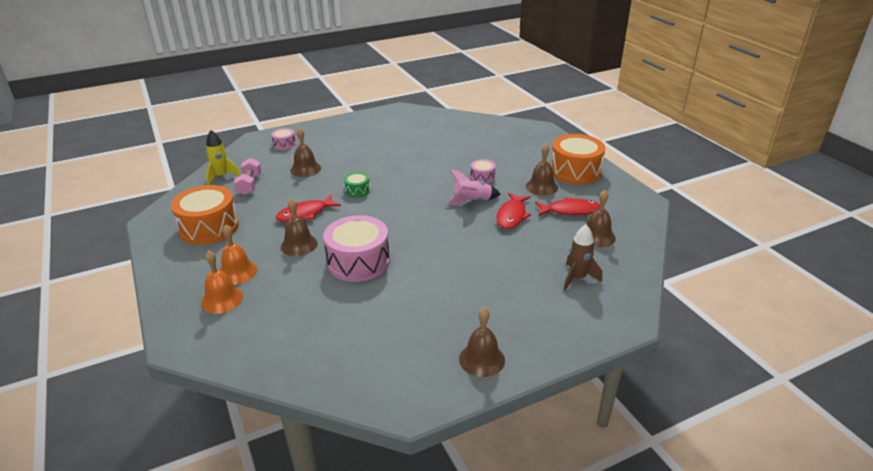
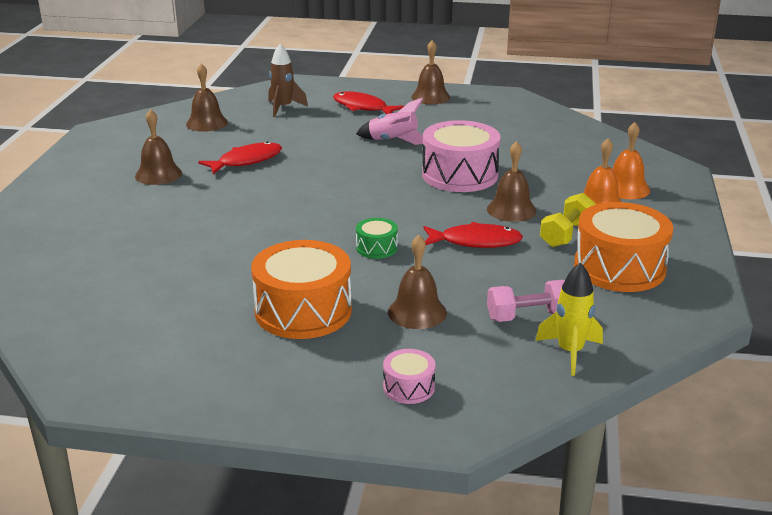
camera: 145 degrees left, 5 degrees down
(249, 185) = (528, 316): pink dumbbell -> pink dumbbell turned 45 degrees clockwise
(251, 239) = (566, 234): none -> yellow dumbbell
(472, 201) = (260, 187): pink rocket -> pink rocket (393, 141)
(482, 177) = (198, 207): pink drum -> none
(570, 211) = (182, 146): red fish -> red fish (363, 107)
(575, 171) = (85, 176): orange drum -> orange drum (303, 311)

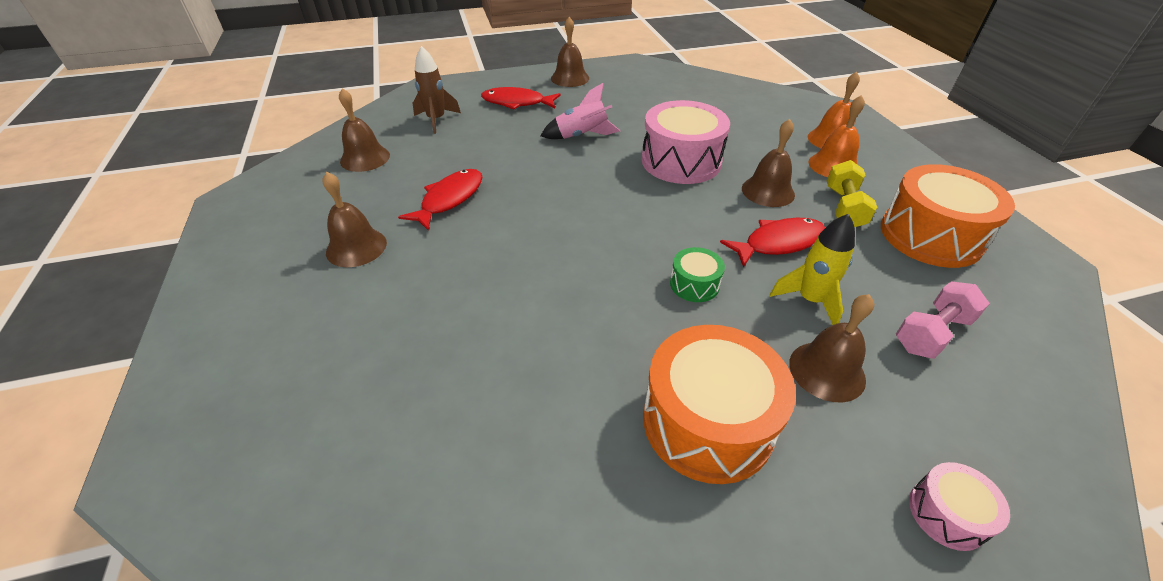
camera: 25 degrees left, 15 degrees up
(570, 352) = (1023, 373): yellow rocket -> yellow rocket (810, 300)

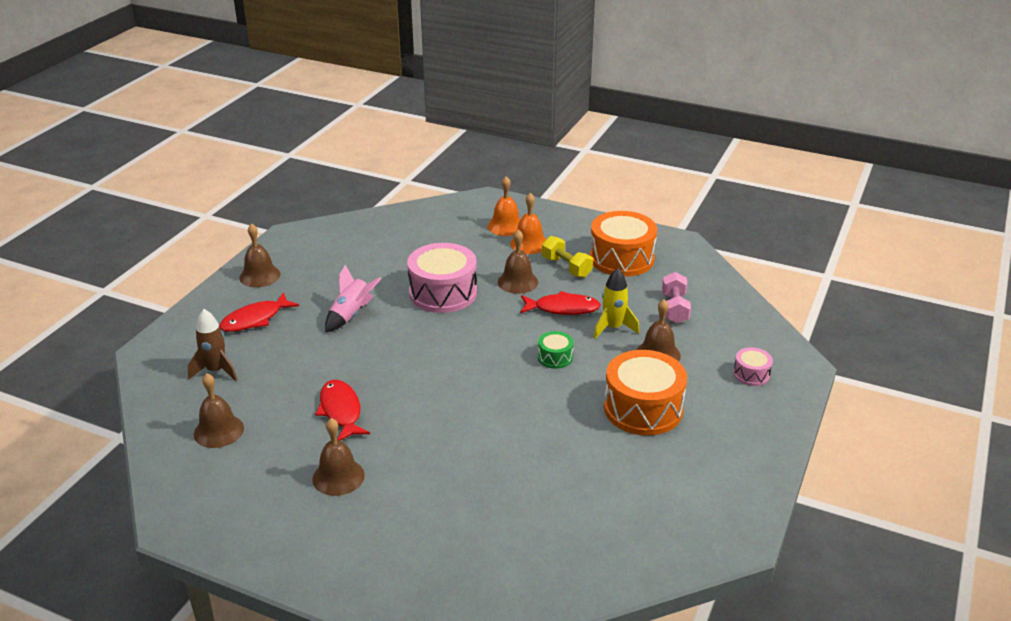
camera: 50 degrees left, 10 degrees down
(778, 243) = (563, 308): red fish -> red fish turned 75 degrees clockwise

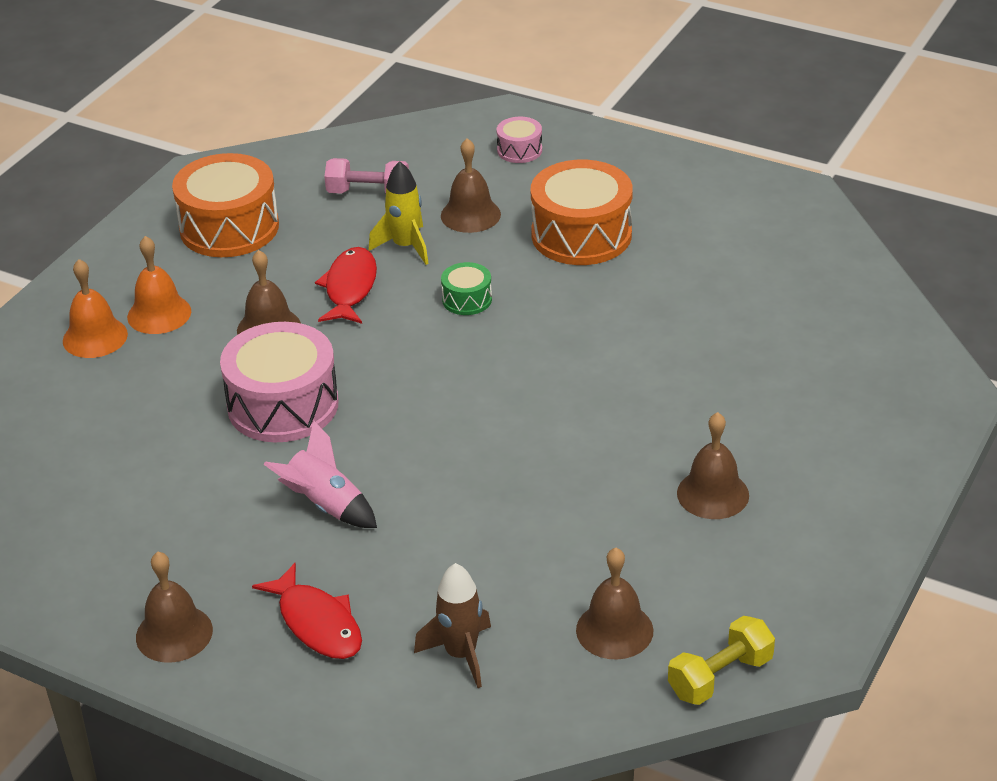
camera: 85 degrees left, 5 degrees up
(341, 411) = (573, 500): red fish -> none
(566, 267) = (240, 280): yellow dumbbell -> yellow dumbbell (720, 677)

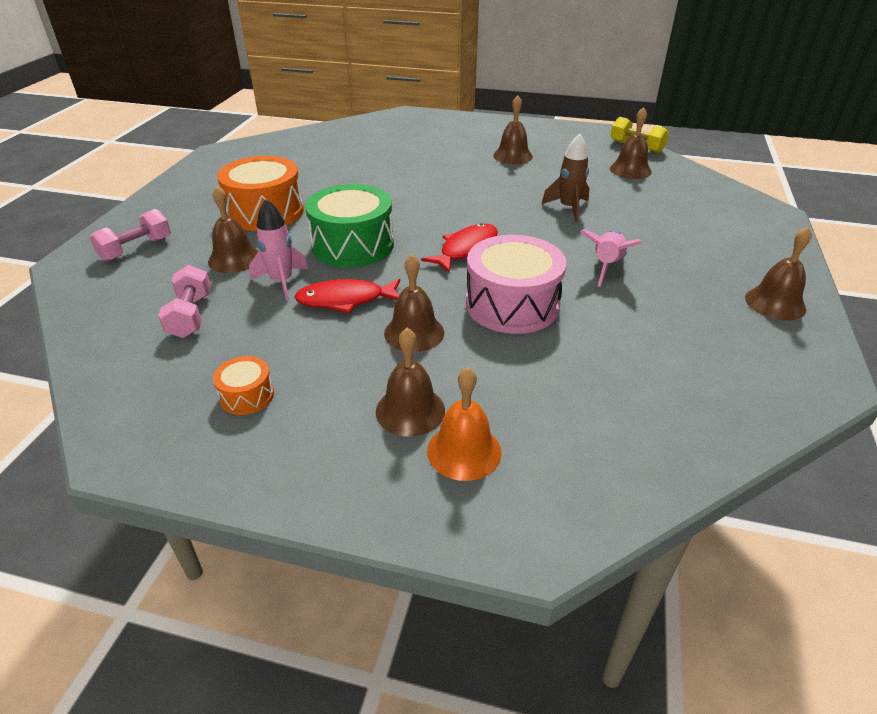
camera: 105 degrees left, 0 degrees up
(159, 314) = (410, 410): orange bell -> brown bell
(229, 227) = (247, 396): orange drum -> orange drum, size x0.48
(317, 623) = (710, 251): red fish -> red fish (466, 249)
(405, 246) = (282, 282): yellow rocket -> pink rocket
(461, 654) = (687, 205): brown rocket -> brown rocket (568, 208)
(467, 299) = (353, 245): green drum -> green drum, size x2.10
(519, 150) = (136, 249): pink drum -> pink dumbbell

